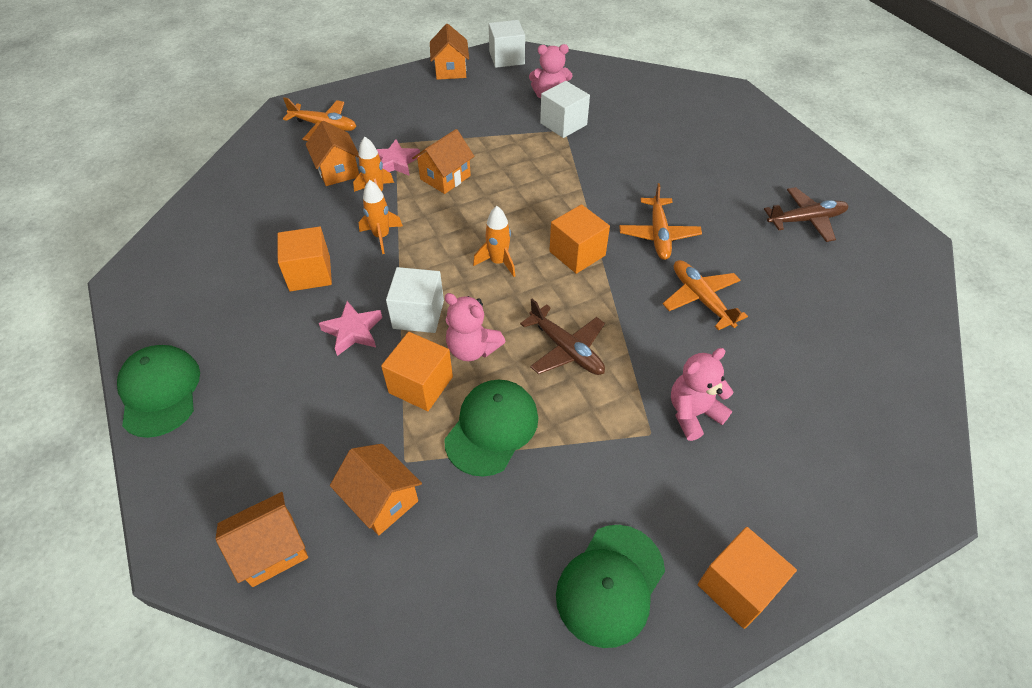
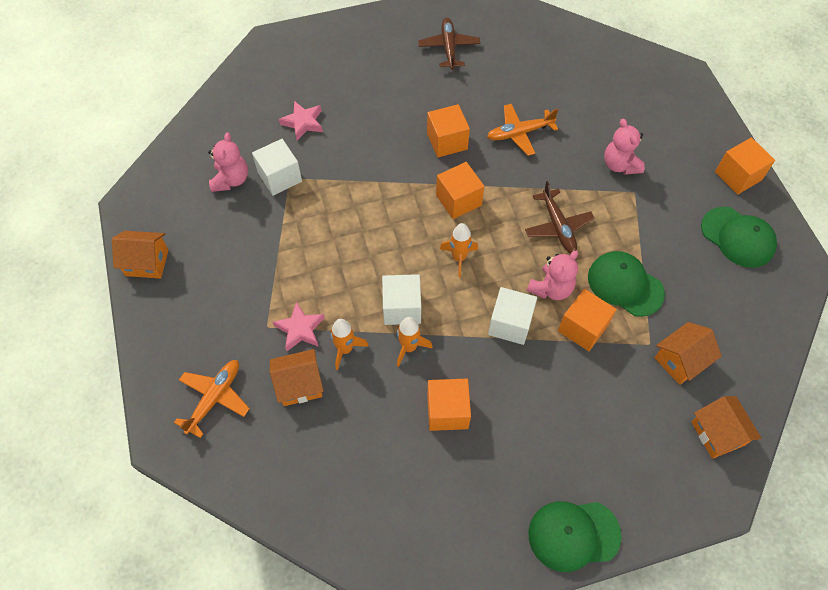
camera: 80 degrees left, 10 degrees up
(353, 331) = (522, 375): pink star -> pink star (303, 122)
(445, 177) = (336, 286): orange house -> none
(507, 58) = (144, 206): white cube -> white cube (402, 308)
(566, 349) = (558, 226): brown plane -> brown plane turned 105 degrees clockwise
(658, 234) = (447, 141): orange plane -> orange cube

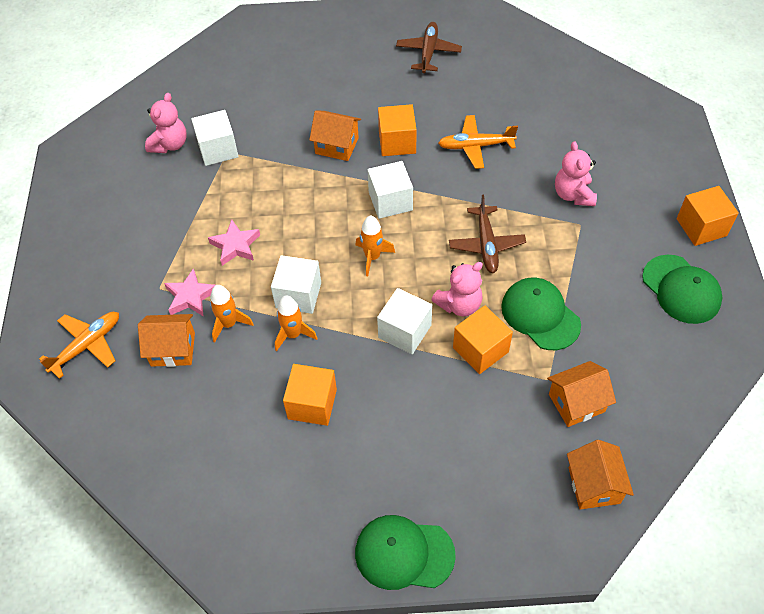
camera: 15 degrees right, 5 degrees down
(147, 262) = (65, 207): orange house -> orange house (336, 146)
(303, 122) = (257, 102): pink star -> pink star (235, 245)
(458, 200) = (390, 201): orange cube -> white cube

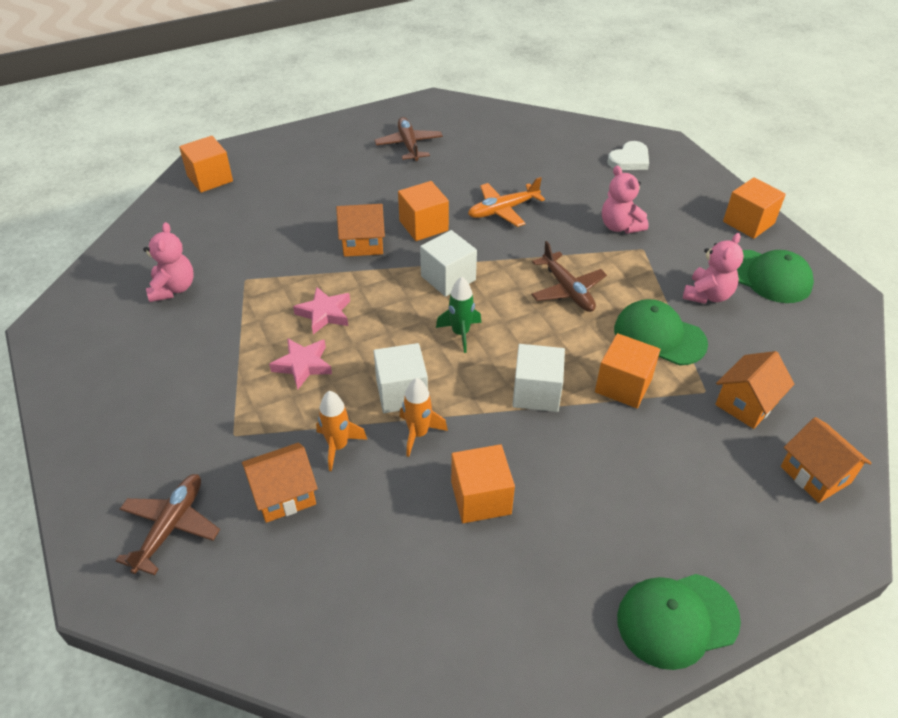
camera: 25 degrees left, 10 degrees down
(87, 345) = (170, 527): orange plane -> brown plane
(190, 296) = (277, 432): pink star -> pink star (324, 313)
(218, 149) = (233, 279): white cube -> none
(243, 43) = (210, 178): none -> orange cube
(372, 257) = (460, 333): orange rocket -> green rocket
(459, 304) = (575, 350): pink teddy bear -> pink teddy bear (707, 295)
(628, 124) = (629, 160): none -> white heart

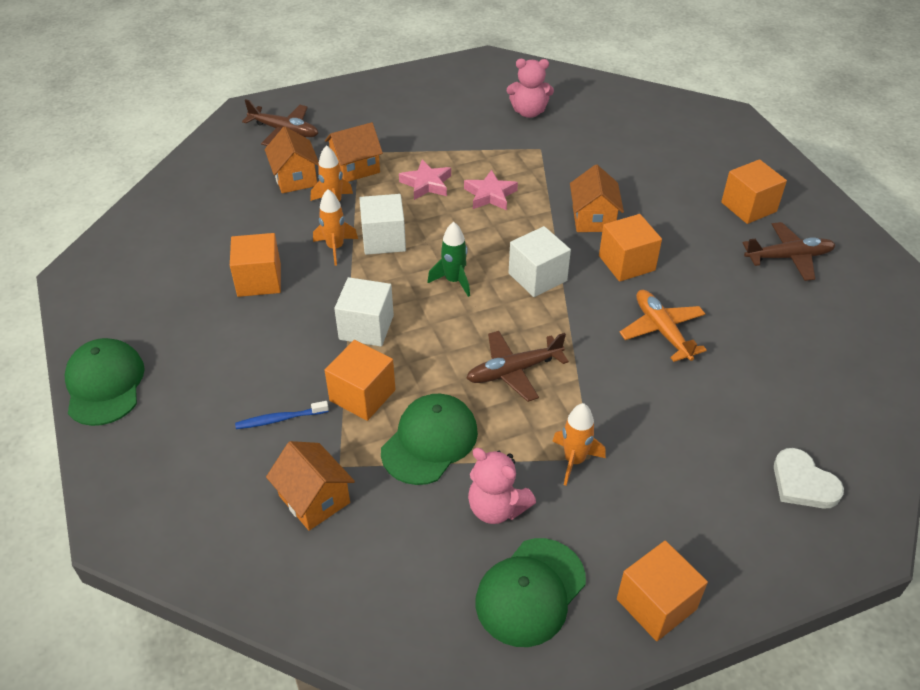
camera: 95 degrees right, 0 degrees up
(210, 178) = (694, 119): orange cube -> orange cube (748, 207)
(620, 226) = (636, 441): pink teddy bear -> none
(648, 256) = (574, 460): none -> orange rocket
(670, 442) = (280, 419): none -> blue toothbrush
(815, 474) = (205, 535): orange house -> orange house (355, 168)

